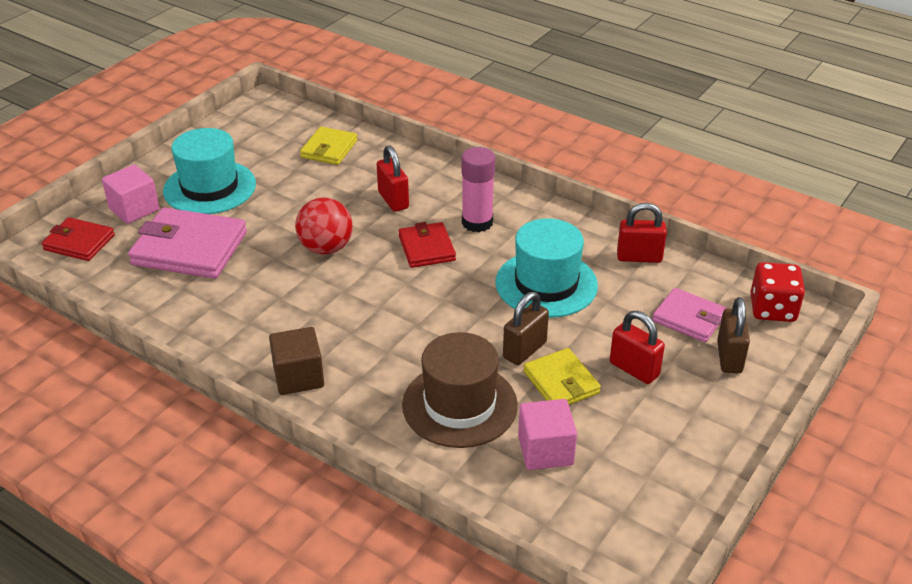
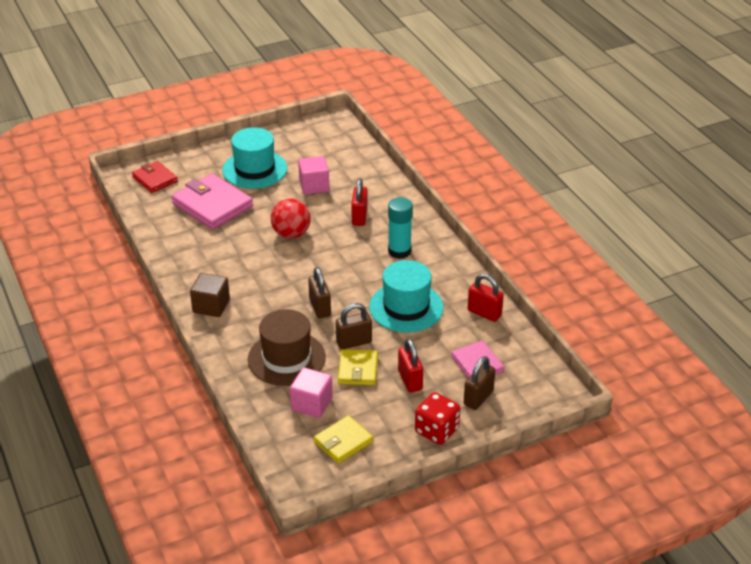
camera: 30 degrees right, 0 degrees up
(134, 209) = (200, 168): pink cube -> pink cube (314, 186)
(329, 149) = (349, 168): yellow wallet -> yellow wallet (343, 442)
(427, 248) = (352, 256): red wallet -> none
(443, 324) = (320, 308): none -> brown padlock
(477, 222) = (399, 251): pink glue stick -> turquoise glue stick
(772, 309) = (540, 380): red dice -> red dice (436, 430)

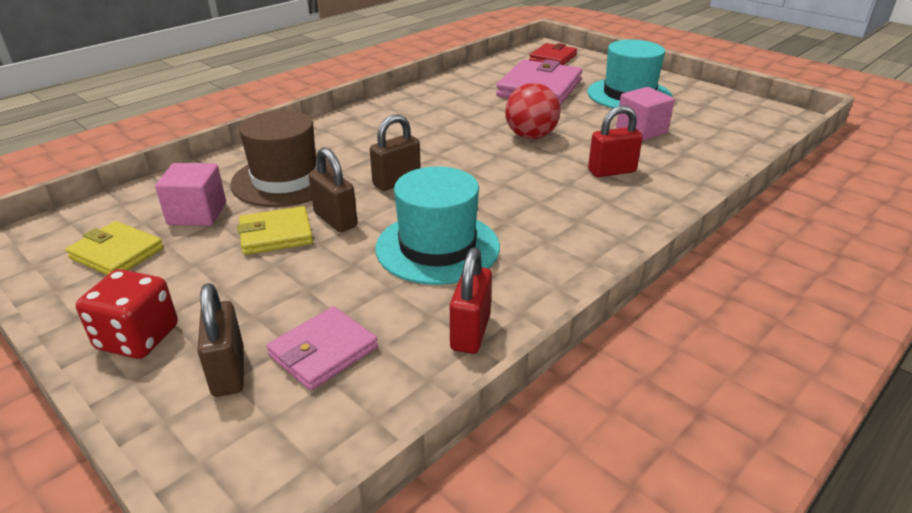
camera: 70 degrees right, 5 degrees down
(211, 306) = (364, 121): brown cube -> none
(399, 251) = (566, 216): turquoise glue stick -> none
(410, 380) = (262, 285): red padlock -> none
(478, 398) = (228, 372): brown padlock -> brown padlock turned 60 degrees clockwise

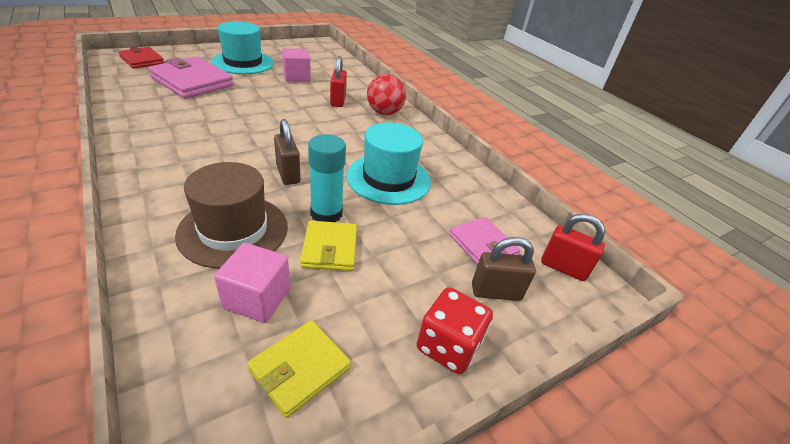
camera: 80 degrees left, 5 degrees up
(335, 220) = (326, 213): brown padlock -> turquoise glue stick
(470, 332) = (475, 188): red padlock -> red padlock (563, 267)
(530, 136) = (267, 108): red ball -> red ball (384, 113)

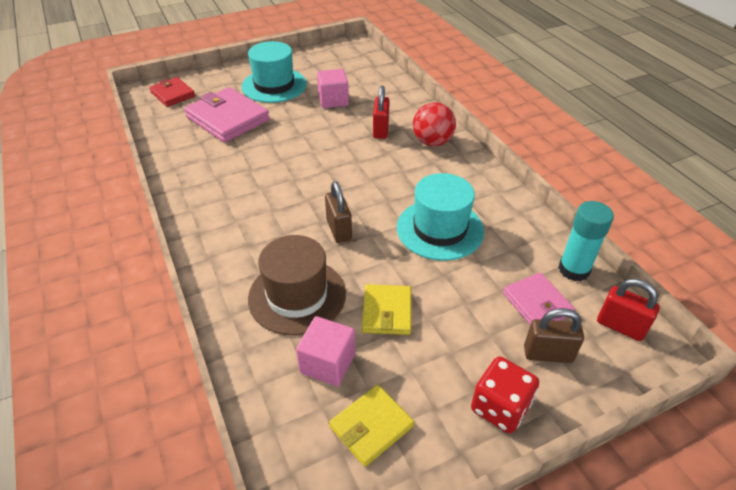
camera: 10 degrees right, 5 degrees up
(326, 213) = (380, 274): turquoise glue stick -> turquoise glue stick (574, 269)

